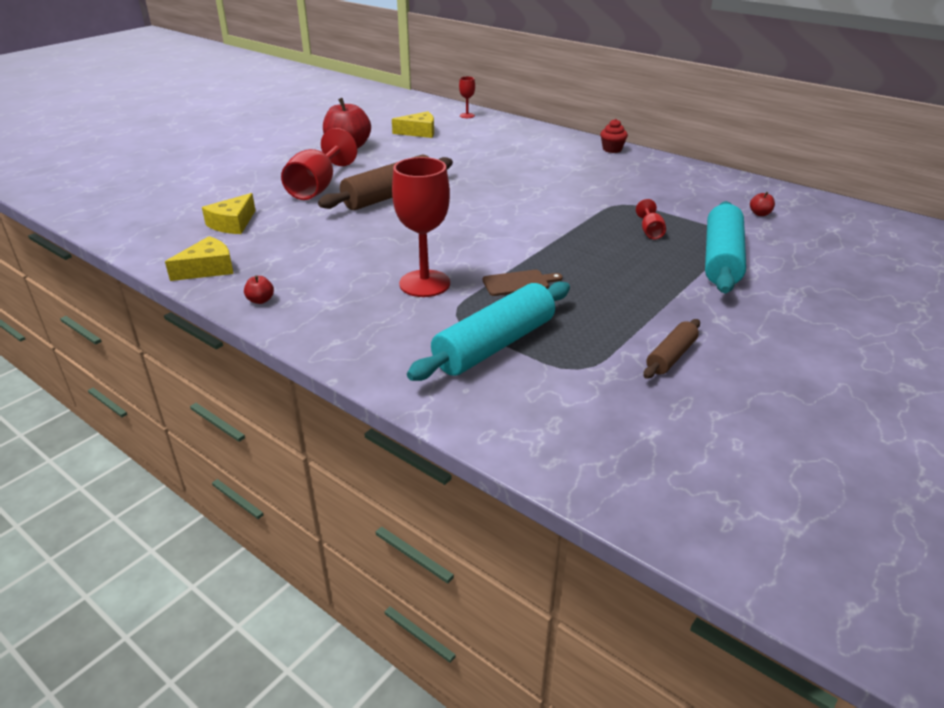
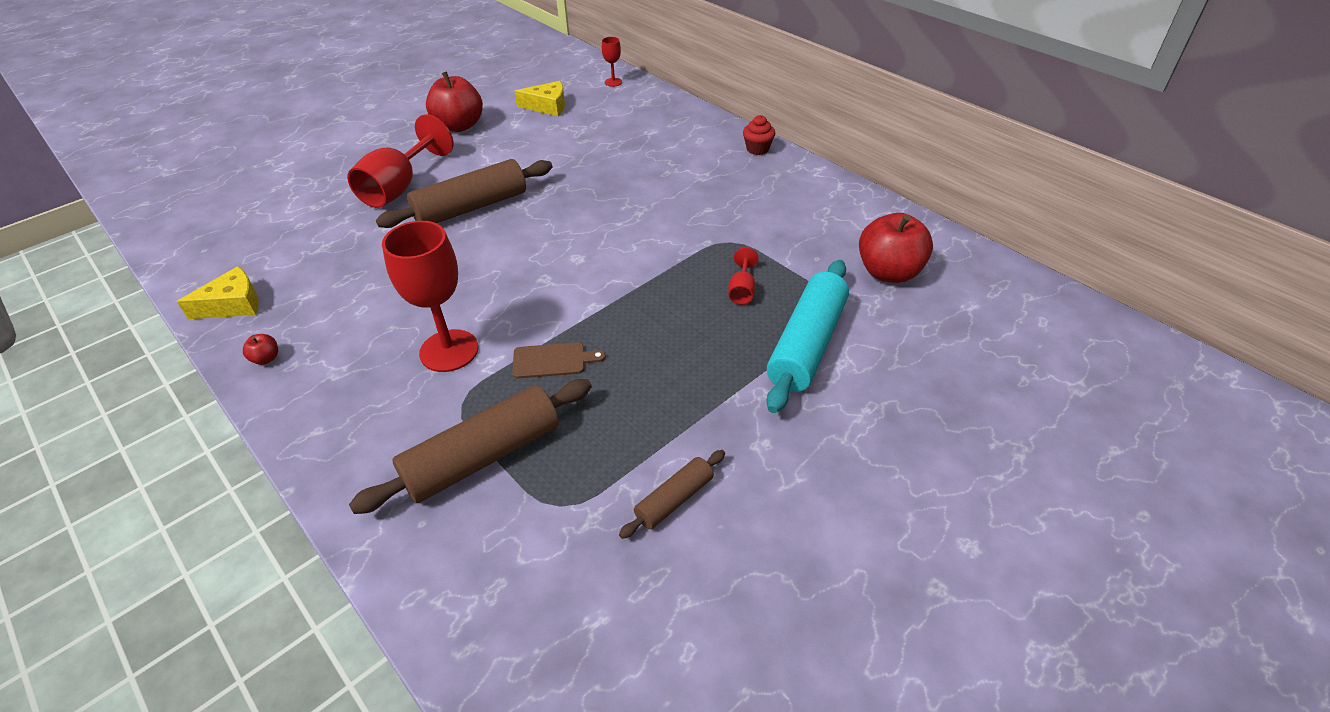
camera: 10 degrees right, 10 degrees up
(233, 223) = (287, 237): yellow cheese -> none
(494, 345) = (483, 456): turquoise rolling pin -> brown rolling pin
(760, 214) = (889, 272): red apple -> red apple, size x2.42

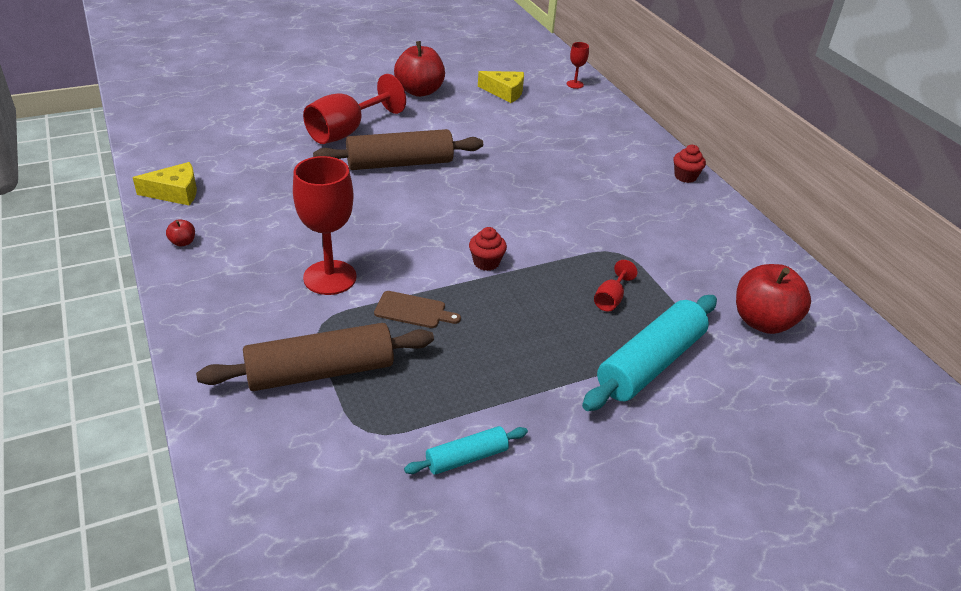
camera: 15 degrees right, 5 degrees down
(605, 288) = (486, 262): none -> red cupcake
(674, 500) = (466, 458): brown rolling pin -> turquoise rolling pin

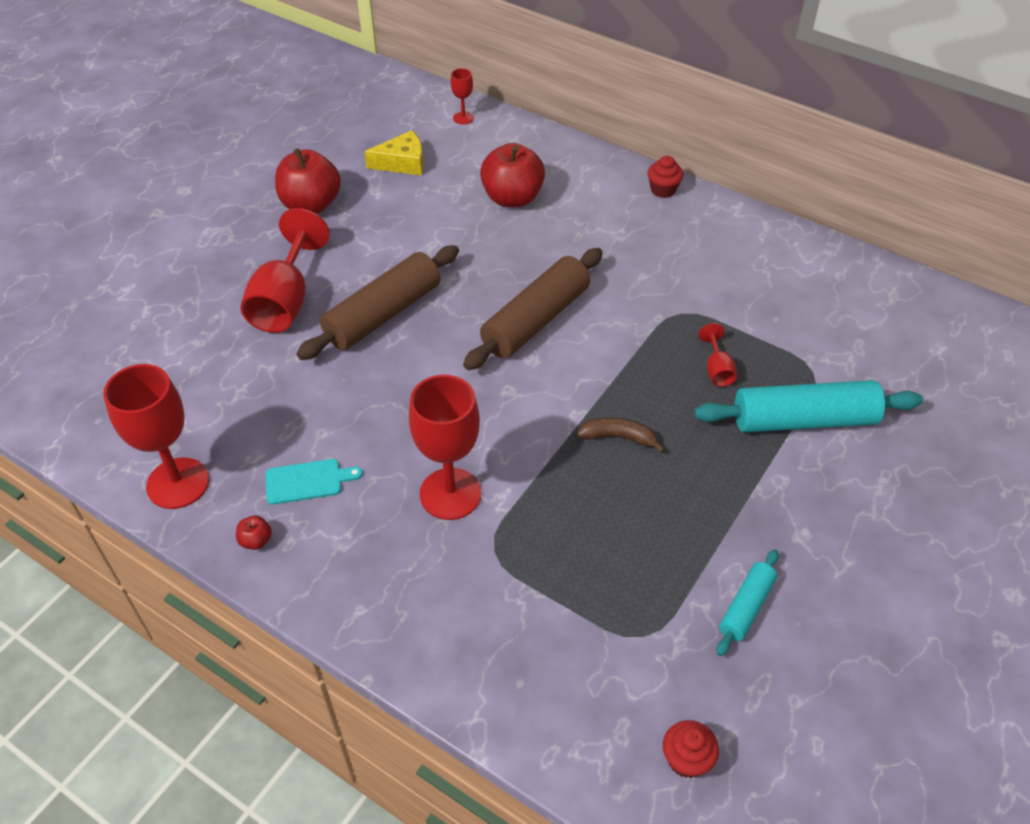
camera: 30 degrees left, 10 degrees up
(175, 192) = (178, 483): yellow cheese -> red goblet
(249, 227) = (307, 481): none -> turquoise cutting board
(320, 371) = (545, 602): brown rolling pin -> brown rolling pin (535, 320)
(413, 310) = (563, 484): brown cutting board -> none
(486, 262) = (577, 391): red cupcake -> red cupcake (686, 759)
(486, 303) = (619, 437): none -> brown banana
(650, 364) = (804, 420): turquoise rolling pin -> turquoise rolling pin turned 75 degrees clockwise
(763, 321) = (851, 323): red apple -> red apple (512, 198)

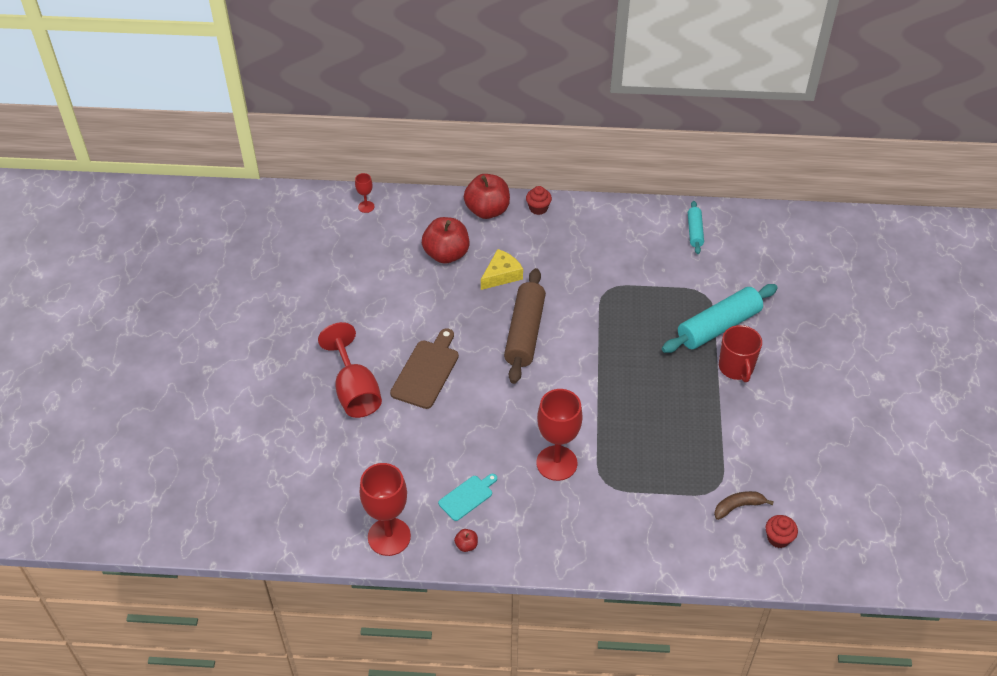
camera: 30 degrees left, 0 degrees up
(311, 205) = (313, 316): red apple -> red apple (487, 210)
(383, 314) = (426, 371): brown rolling pin -> brown cutting board
(402, 163) = (351, 258): yellow cheese -> yellow cheese (501, 275)
(619, 437) = (626, 384): brown banana -> brown banana (738, 506)
(717, 370) = (652, 317): red goblet -> none
(746, 607) = (756, 447): turquoise rolling pin -> turquoise rolling pin (695, 231)
(792, 484) = (736, 368): none -> red mug

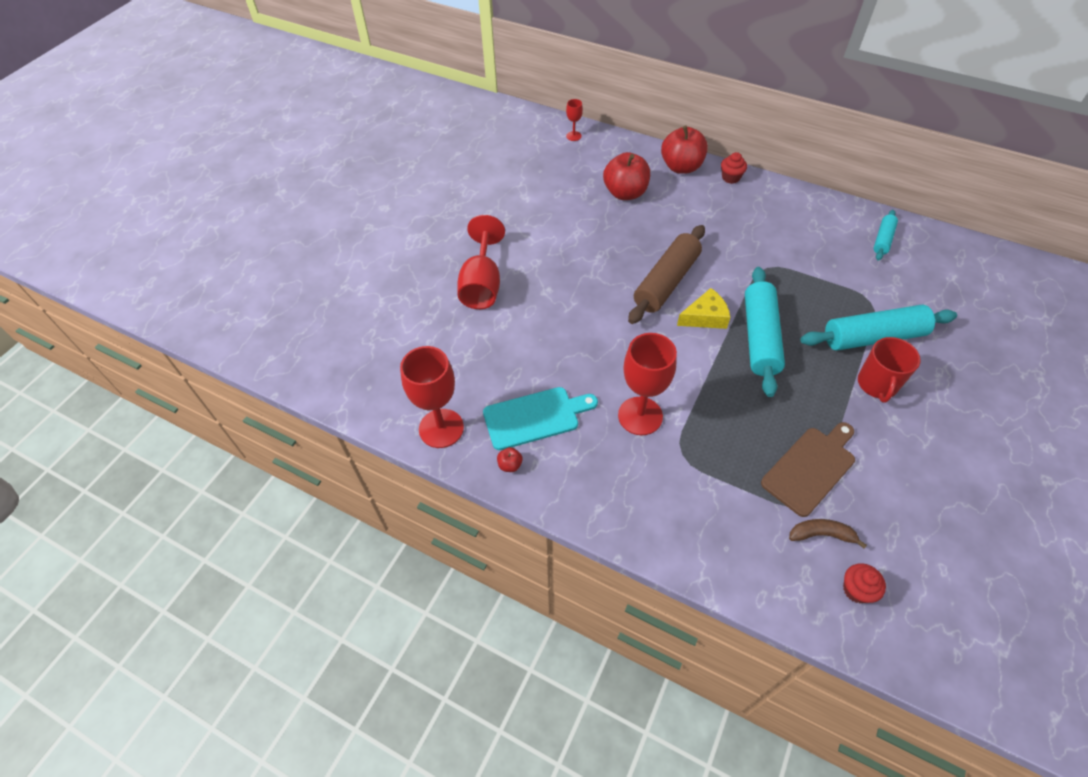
camera: 25 degrees right, 5 degrees up
(426, 371) = (555, 288): brown cutting board -> brown cutting board (810, 468)
(467, 496) = (535, 417): turquoise cutting board -> turquoise cutting board, size x1.65
(501, 275) = (668, 225): yellow cheese -> yellow cheese (705, 317)
(627, 358) = (760, 337): none -> turquoise rolling pin

